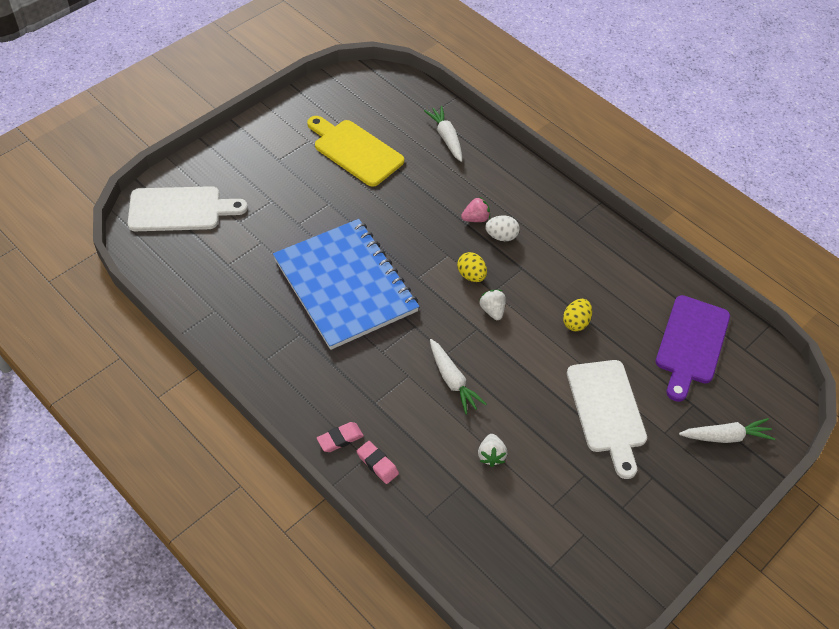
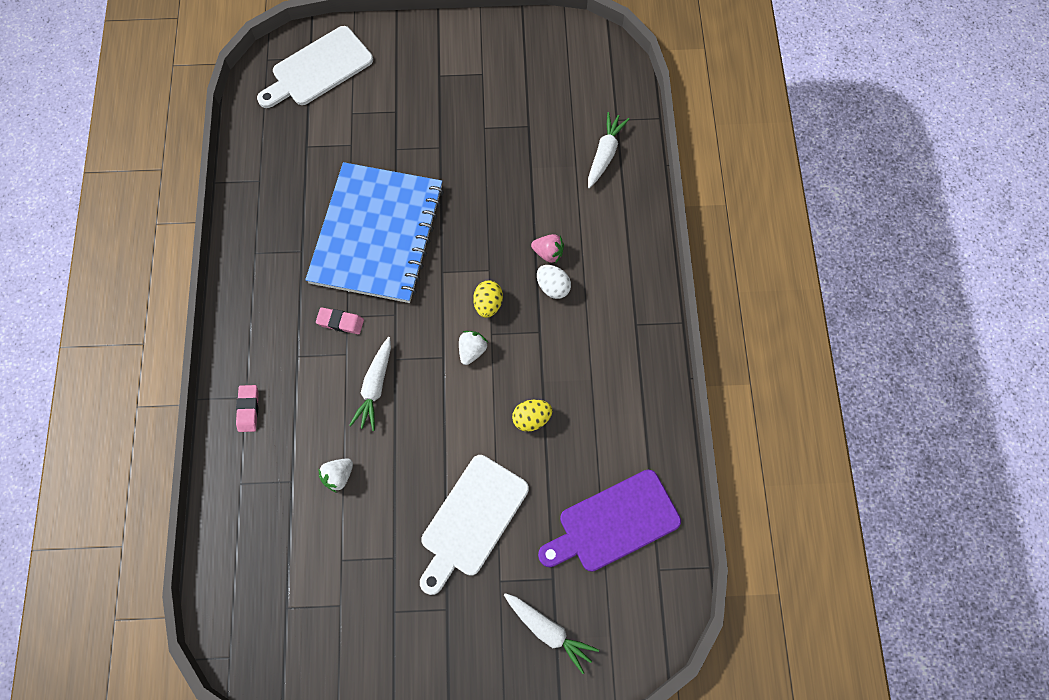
camera: 45 degrees right, 15 degrees up
(180, 209) = (318, 69): white cutting board -> white cutting board turned 105 degrees clockwise
(340, 439) = (242, 365): pink eraser -> pink eraser (340, 322)
(355, 151) = (511, 111): yellow cutting board -> none

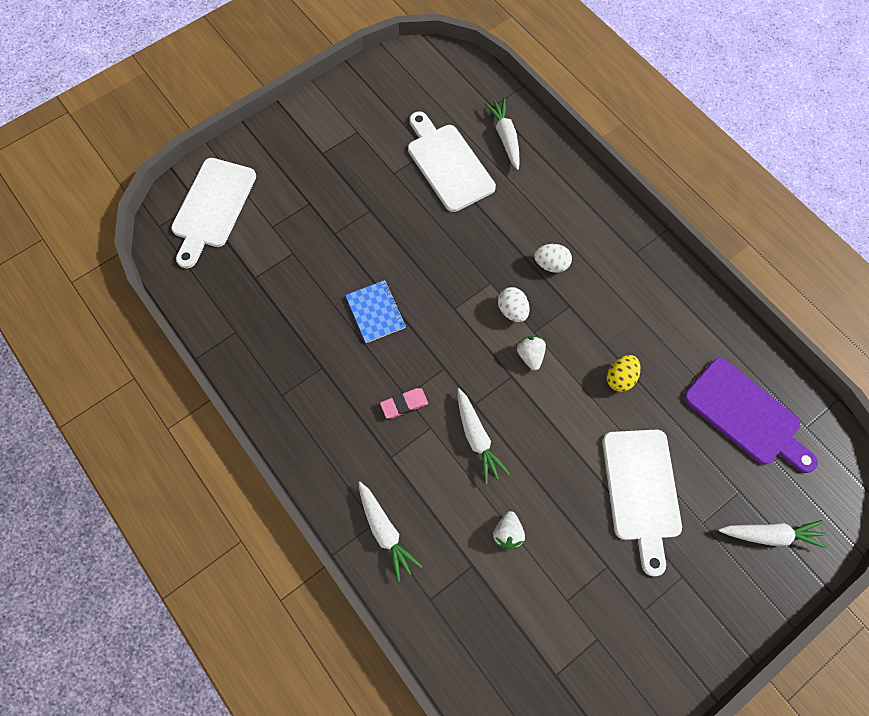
camera: 35 degrees left, 0 degrees up
(248, 409) = (385, 531): pink eraser -> white carrot
(377, 234) = (375, 312): blue notebook -> blue notebook, size x0.41
(488, 304) = (512, 310): yellow egg -> white egg
(536, 147) = (448, 164): none -> white cutting board
(548, 253) = (525, 240): pink strawberry -> none
(613, 523) = (746, 415): purple cutting board -> purple cutting board turned 75 degrees counterclockwise

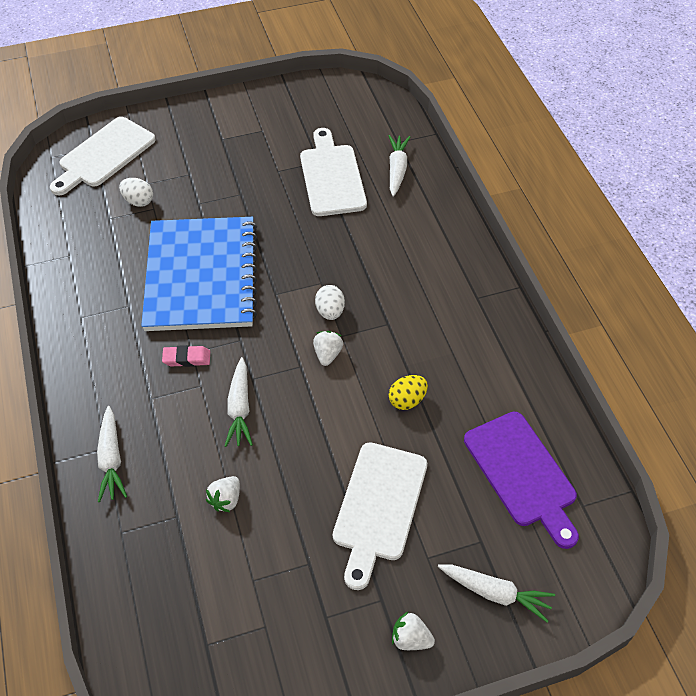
camera: 20 degrees right, 15 degrees down
(375, 312) = (201, 276): blue notebook -> blue notebook, size x2.44
(551, 264) = (387, 284): white egg -> white egg (138, 201)
(720, 602) = (410, 638): none -> white strawberry

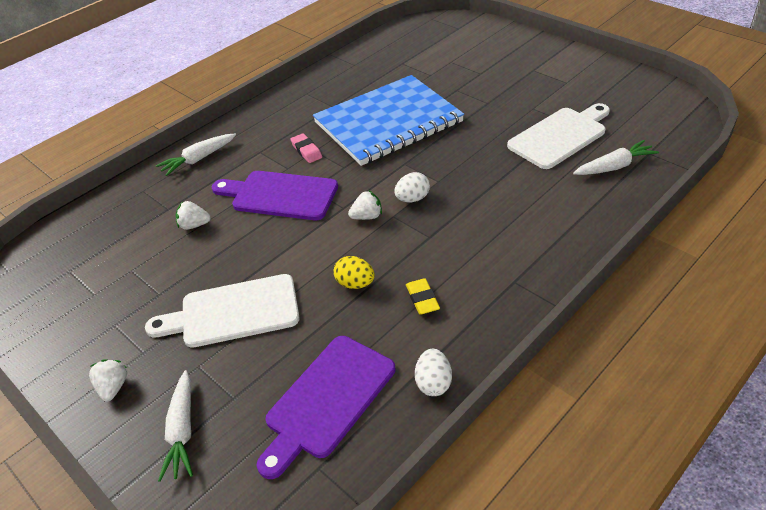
camera: 65 degrees right, 10 degrees down
(104, 155) = (457, 34): white cutting board -> none
(138, 201) = (430, 66): white egg -> white egg (433, 383)
(240, 408) = (280, 195): white carrot -> purple cutting board
(457, 363) = (422, 299): none -> yellow eraser

